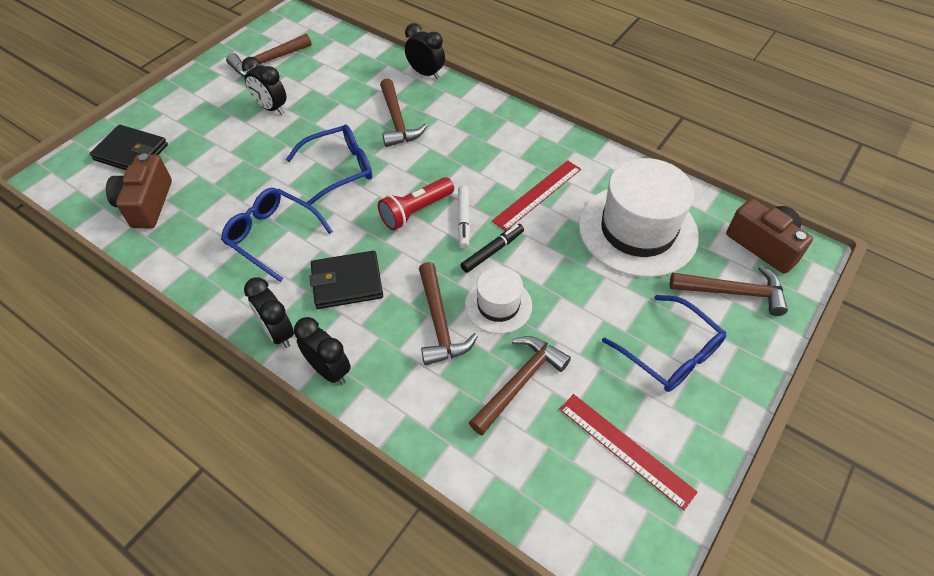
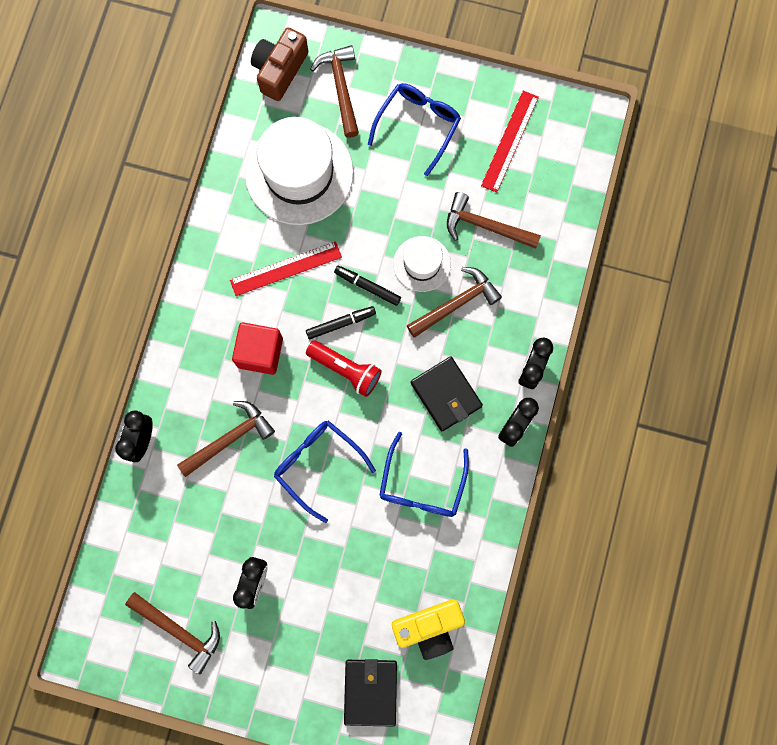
camera: 110 degrees left, 25 degrees up
(146, 204) = (429, 627): brown camera -> yellow camera
(463, 157) = (260, 352): none -> red cube
(463, 220) = (341, 323): white marker -> black marker
(537, 194) = (286, 269): red ruler -> red ruler turned 45 degrees counterclockwise

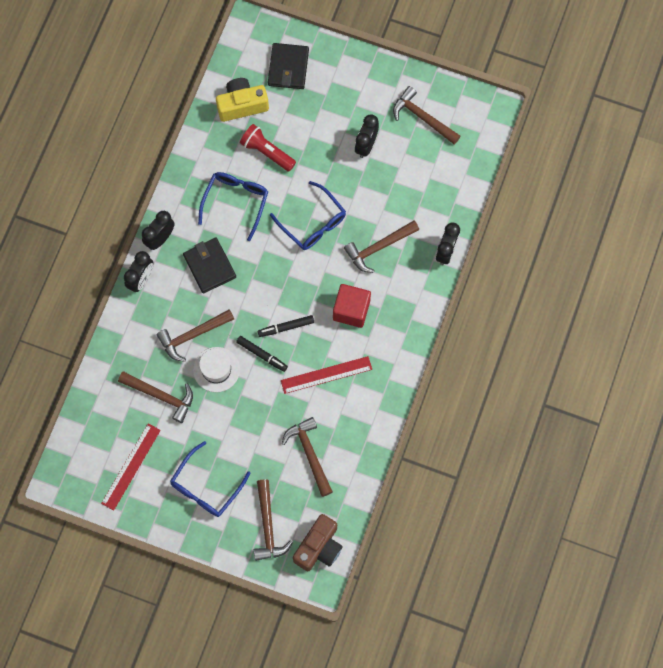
camera: 175 degrees left, 5 degrees down
(299, 173) = (309, 454): white hat -> brown hammer
(346, 370) = (285, 291): red flashlight -> red flashlight (267, 152)

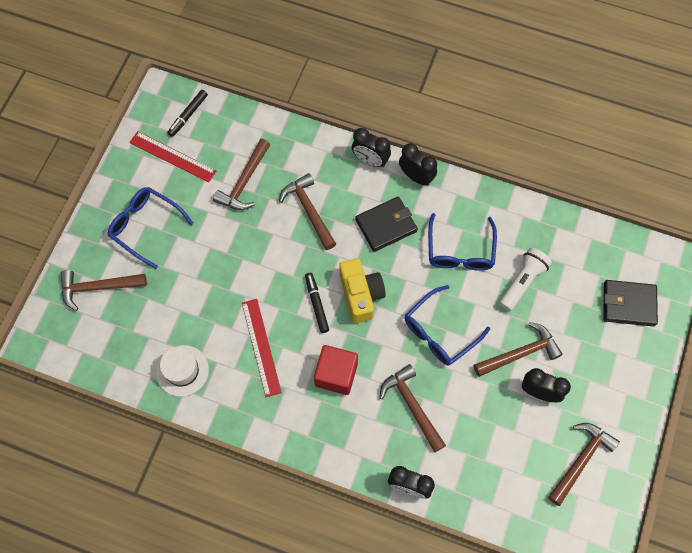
camera: 90 degrees right, 5 degrees down
(216, 369) = (271, 234): white hat -> white hat (182, 370)
(235, 202) = (460, 250): blue glasses -> blue glasses turned 75 degrees clockwise
(242, 105) = (577, 255): yellow camera -> yellow camera (360, 295)
(262, 355) = (286, 279): black marker -> black marker (188, 115)
(267, 152) = (522, 282): red flashlight -> white flashlight
(309, 454) = (173, 329): brown hammer -> brown hammer (520, 353)
(319, 547) = (70, 339): brown camera -> none

